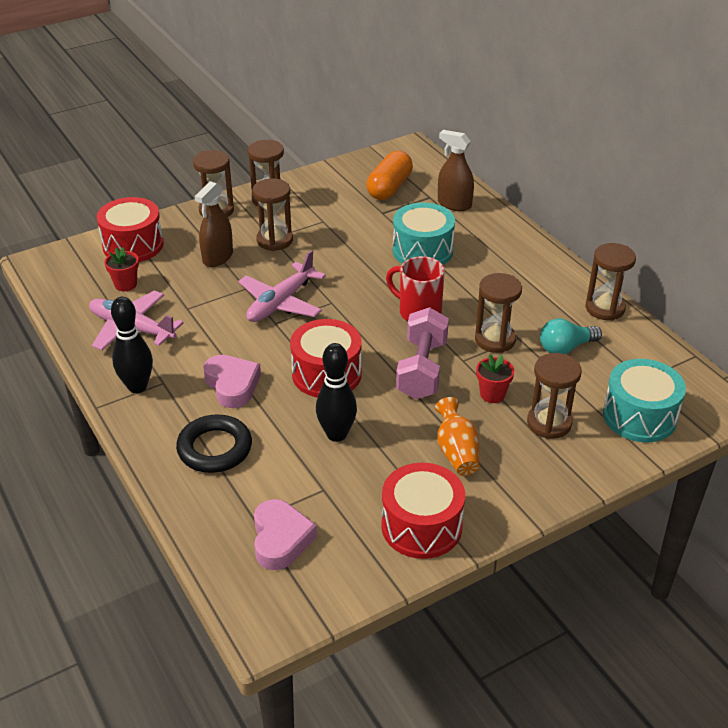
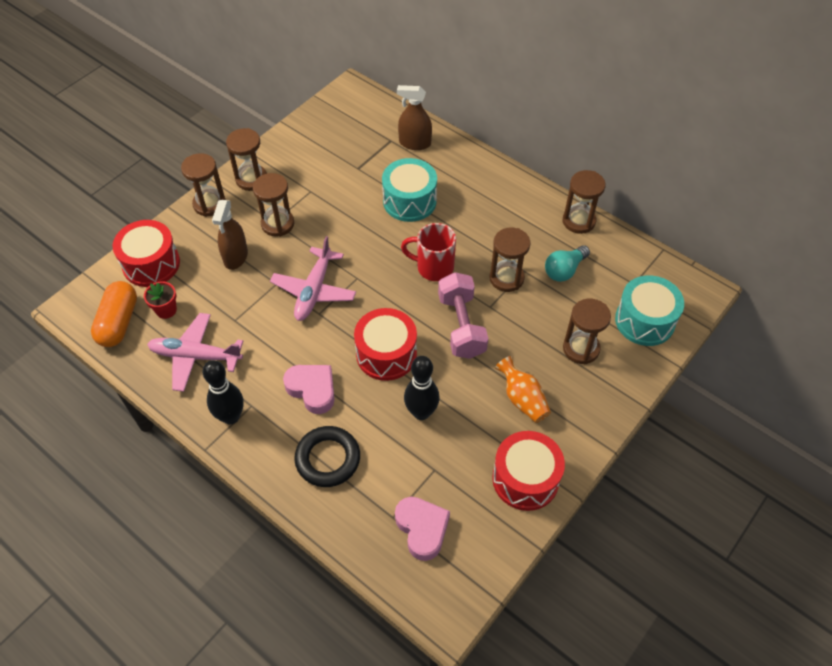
camera: 20 degrees left, 15 degrees up
(389, 188) = (352, 139): orange capsule -> orange capsule (118, 322)
(492, 394) = (527, 334): red flower pot -> none

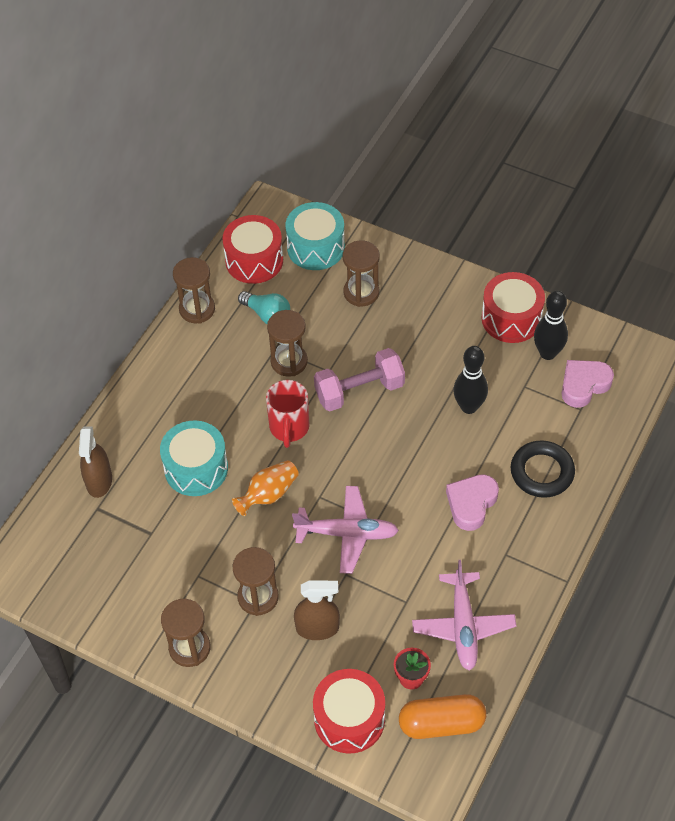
camera: 100 degrees left, 0 degrees up
(209, 204) = (241, 684): brown hourglass -> none
(231, 417) = (524, 569): black bowling pin -> black bowling pin (547, 353)
(386, 354) = (411, 449): red drum -> red drum (254, 260)
(522, 399) = (430, 330): orange vase -> orange vase (268, 494)

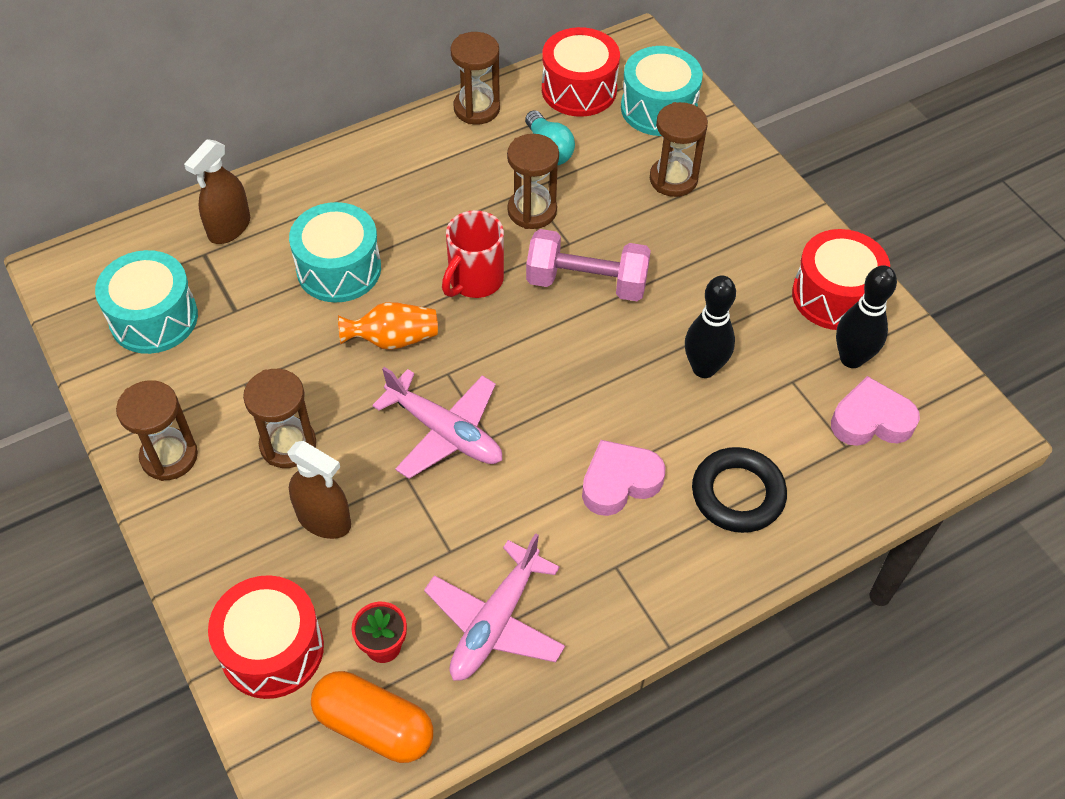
camera: 30 degrees right, 0 degrees up
(101, 569) = (154, 318): none -> turquoise drum

